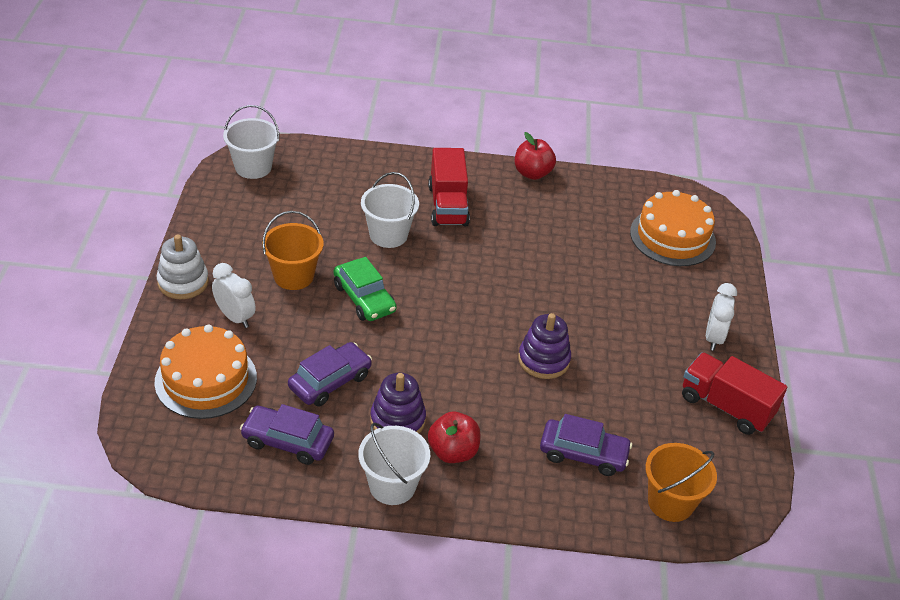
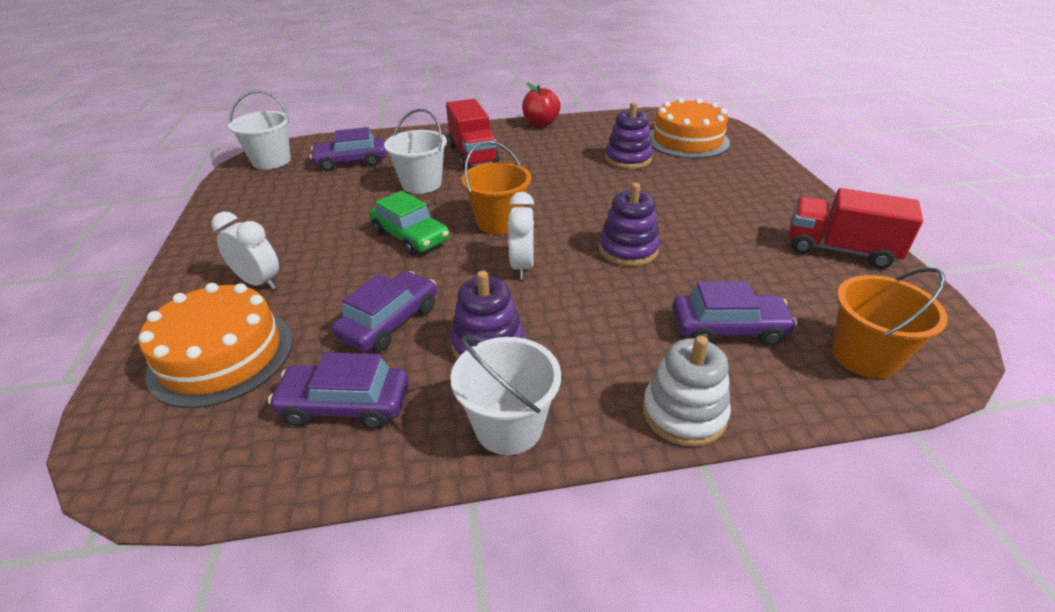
camera: 10 degrees left, 5 degrees down
(183, 282) = (193, 262): white stacking toy -> white stacking toy (684, 413)
(293, 276) = (326, 233): orange bucket -> orange bucket (498, 222)
(328, 187) = (351, 162): none -> purple car
(453, 452) = (572, 364): red apple -> none
(598, 249) = (628, 159): none -> purple stacking toy
(713, 338) = (780, 199): white clock -> white clock (522, 266)

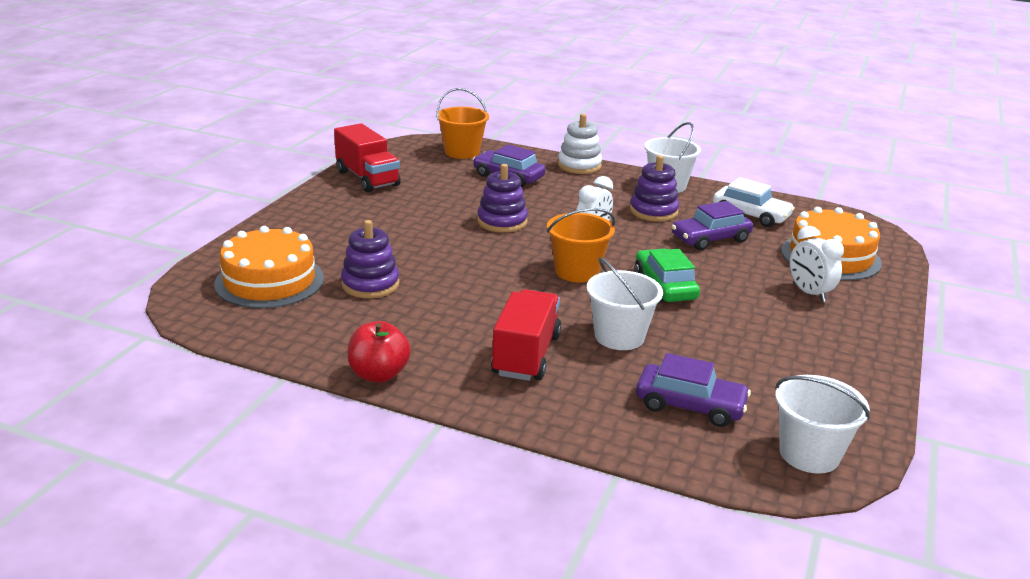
camera: 150 degrees left, 10 degrees down
(345, 405) = (750, 215): purple car -> white car

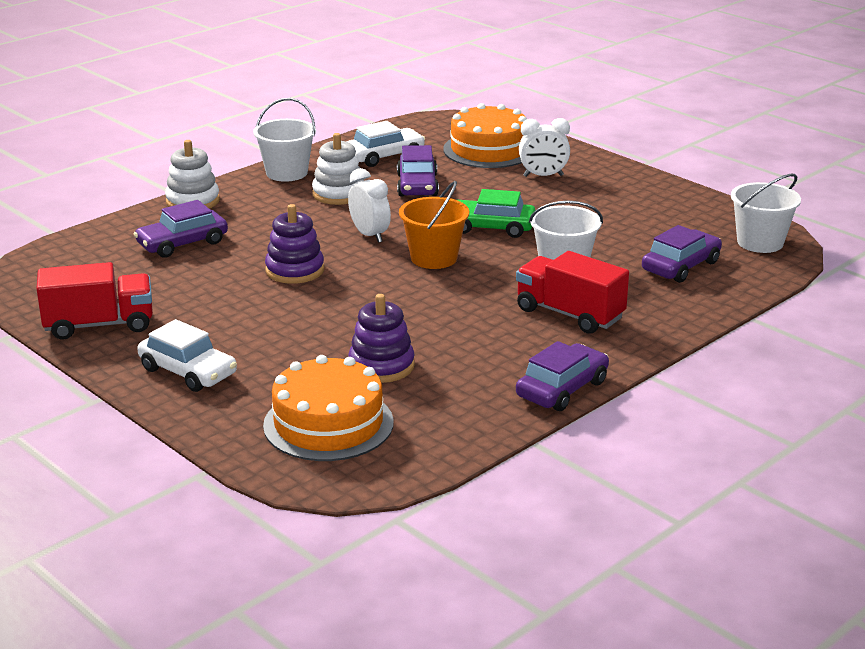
camera: 65 degrees left, 0 degrees up
(320, 218) = (188, 372): none -> white car
(379, 374) = (562, 389): red apple -> purple car
(462, 152) = (81, 255): orange bucket -> none
(653, 211) = (338, 194): purple stacking toy -> white stacking toy

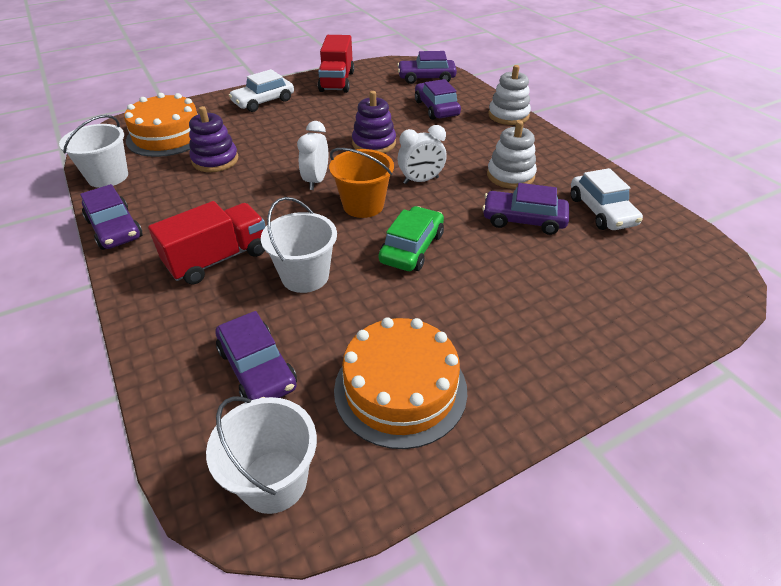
camera: 105 degrees right, 15 degrees up
(78, 259) = (426, 78): none -> purple car
(286, 173) = (561, 156): white bucket -> white bucket (108, 177)
(489, 149) = (623, 286): orange cake -> orange cake (400, 389)
(543, 176) = (538, 314): white clock -> white clock (316, 181)

